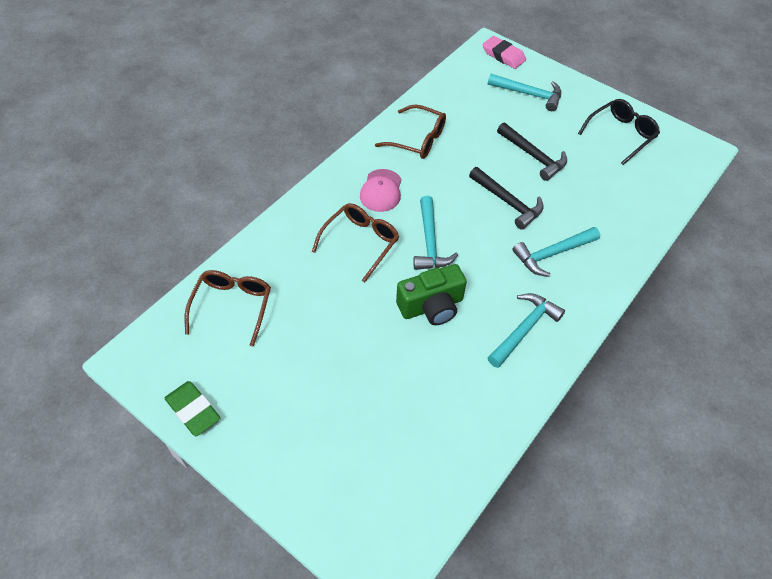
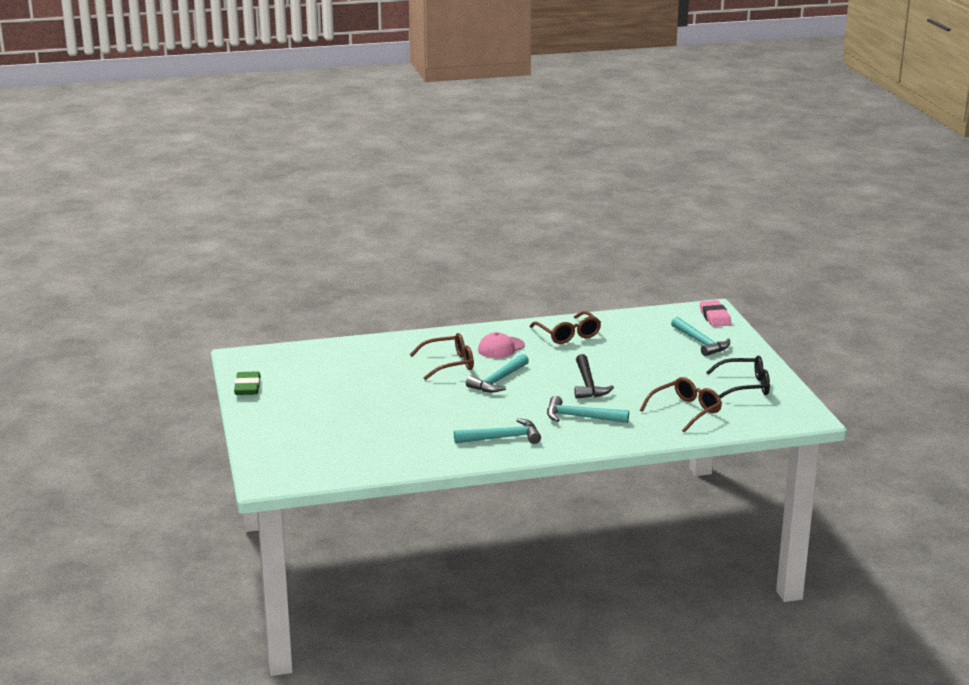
camera: 40 degrees right, 30 degrees down
(232, 306) = (326, 359): brown glasses -> brown glasses (686, 411)
(431, 306) = (454, 405): green camera -> none
(533, 156) = (648, 372): black hammer -> none

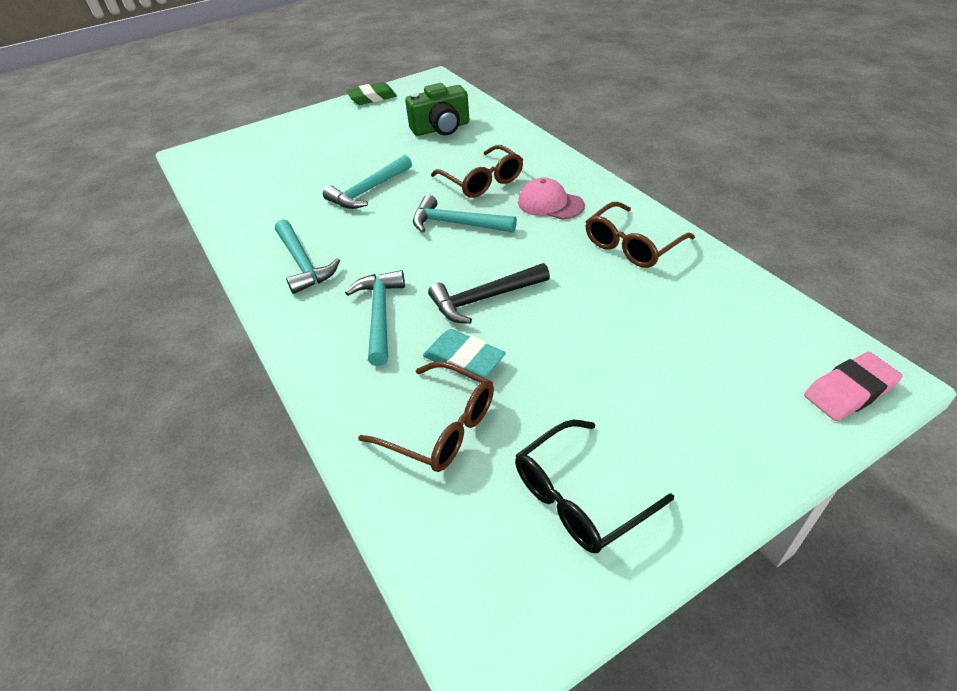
camera: 75 degrees right, 20 degrees up
(347, 366) = (441, 128): none -> green camera
(638, 398) = (464, 359): none -> turquoise eraser
(701, 342) = (722, 393): turquoise hammer -> turquoise hammer (368, 191)
(745, 386) = (579, 497): black glasses -> black glasses turned 75 degrees clockwise

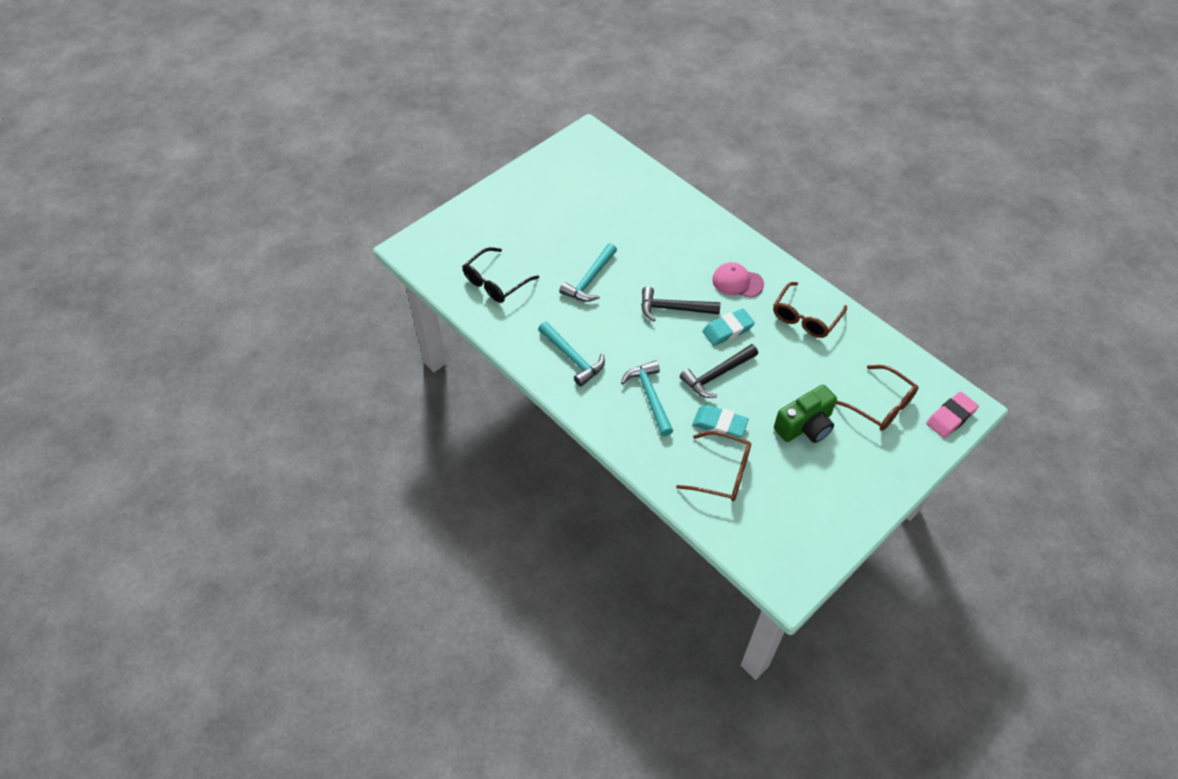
camera: 15 degrees left, 10 degrees up
(372, 98) = (542, 164): green eraser -> none
(441, 128) = (621, 202): green camera -> green camera (805, 426)
(456, 224) = (673, 308): turquoise hammer -> black hammer
(482, 181) = (678, 262): brown glasses -> brown glasses (881, 405)
(519, 250) = (727, 330): none -> turquoise eraser
(579, 497) = (813, 503): black glasses -> black glasses (495, 282)

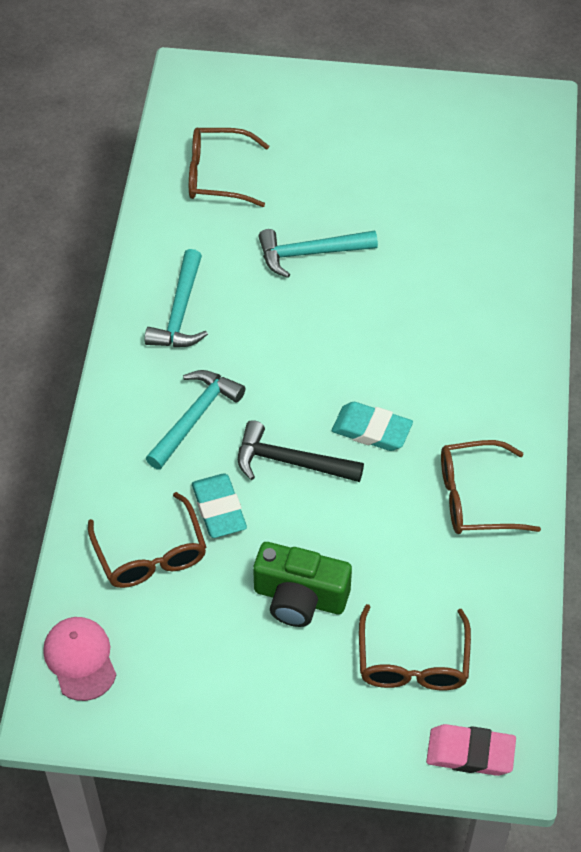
camera: 50 degrees right, 0 degrees up
(495, 282) = (217, 175): black glasses -> brown glasses
(673, 308) = (349, 357): black hammer -> none
(737, 282) = (459, 394): pink cap -> pink cap (80, 659)

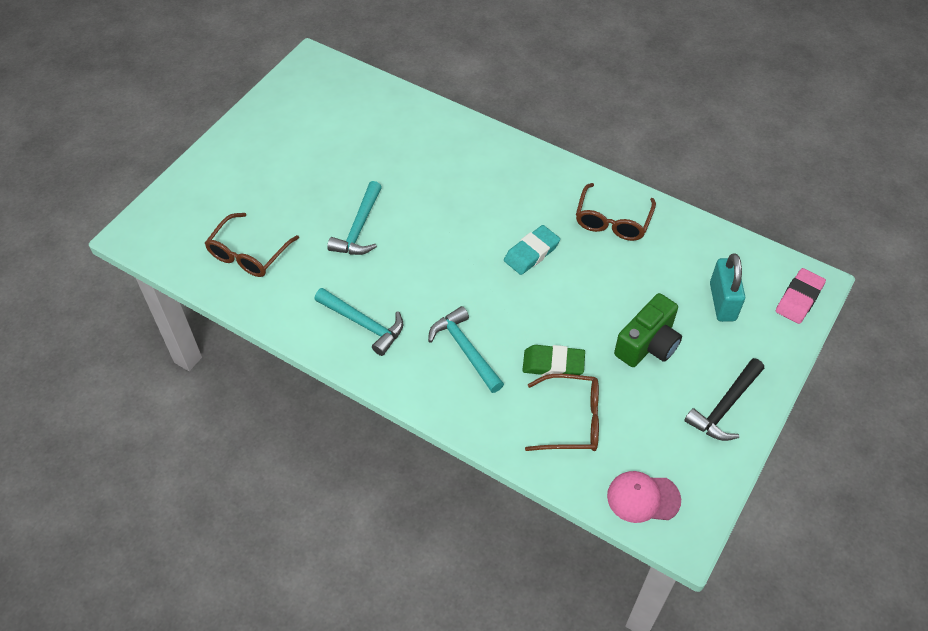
camera: 65 degrees left, 0 degrees up
(219, 509) = (553, 364): turquoise eraser -> green eraser
(290, 462) = (534, 308): black hammer -> black hammer (724, 407)
(413, 662) = (722, 302): brown glasses -> turquoise padlock

